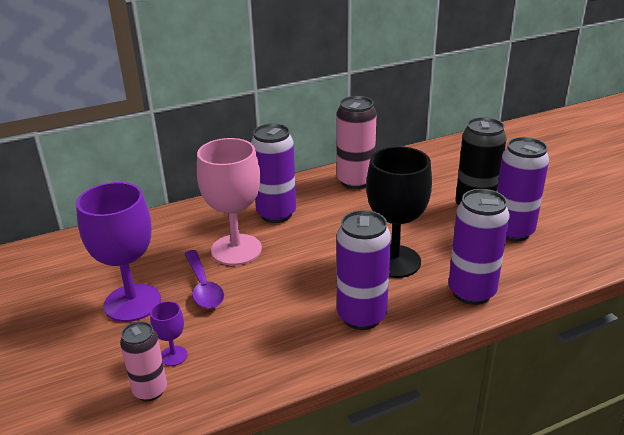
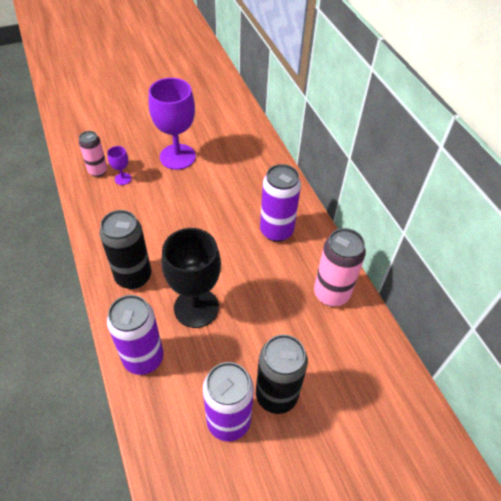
camera: 90 degrees right, 20 degrees up
(203, 287) = (186, 189): purple spoon -> none
(236, 250) = (228, 206): pink goblet -> none
(361, 316) = (133, 277): purple can -> black can

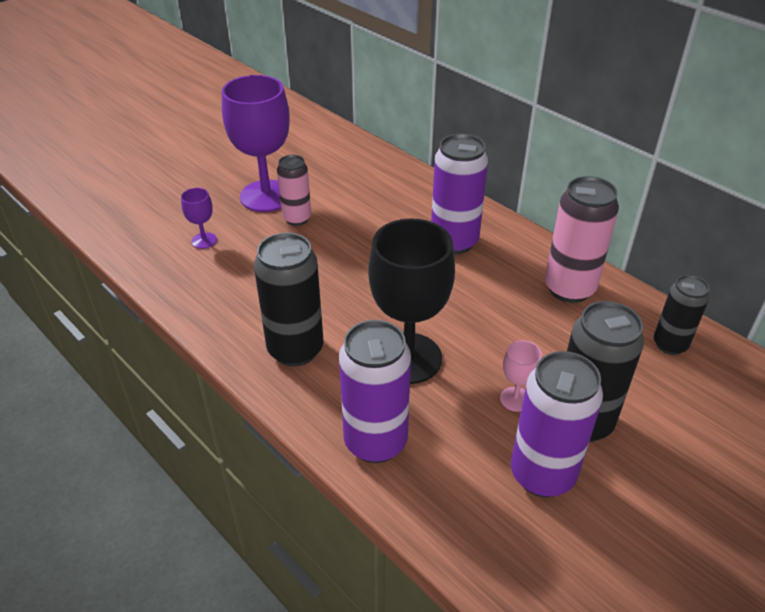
camera: 20 degrees left, 10 degrees down
(98, 171) = (160, 241): pink can -> pink can (297, 218)
(244, 362) = (515, 399): none -> pink goblet
(373, 361) = (670, 345): none -> black can

